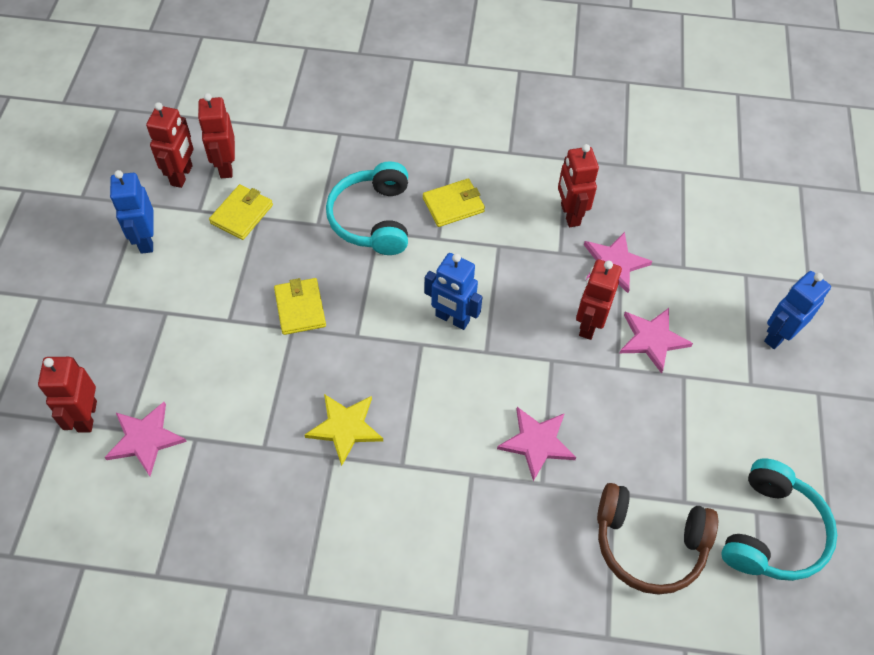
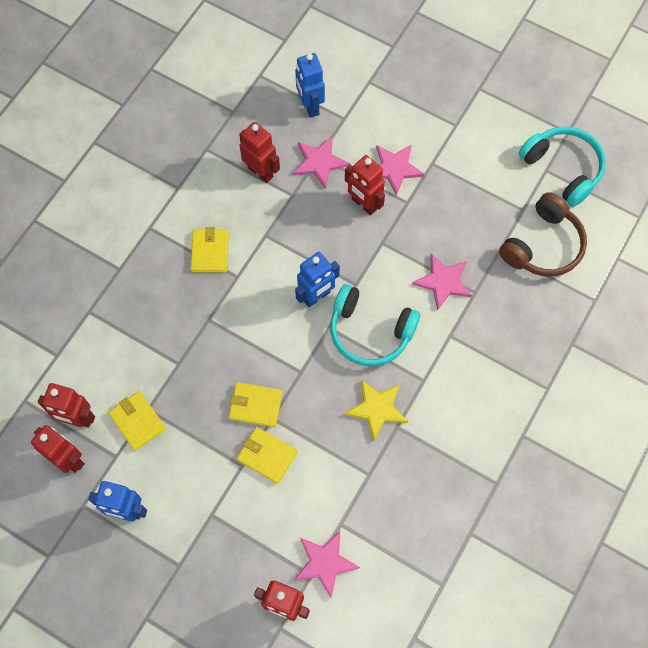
camera: 65 degrees left, 10 degrees up
(248, 339) = (267, 456): none -> yellow wallet
(372, 219) = (194, 318): turquoise headphones -> turquoise headphones (370, 332)
(569, 214) = (261, 172): red robot -> red robot turned 150 degrees counterclockwise
(778, 335) = (426, 88): blue robot -> blue robot (310, 106)

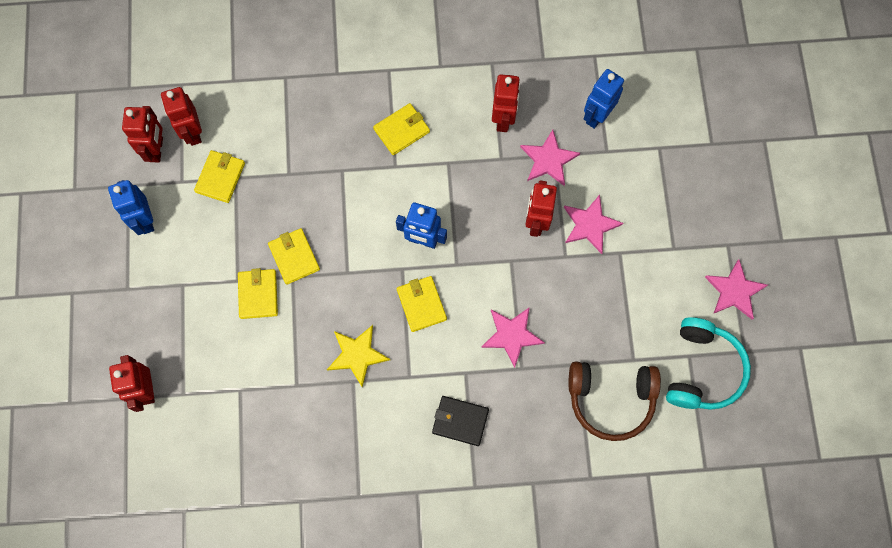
camera: 55 degrees right, 5 degrees up
(325, 563) = (200, 398): pink star -> pink star (734, 291)
(370, 332) = (421, 304): turquoise headphones -> yellow wallet
(486, 365) = (460, 421): none -> black wallet

